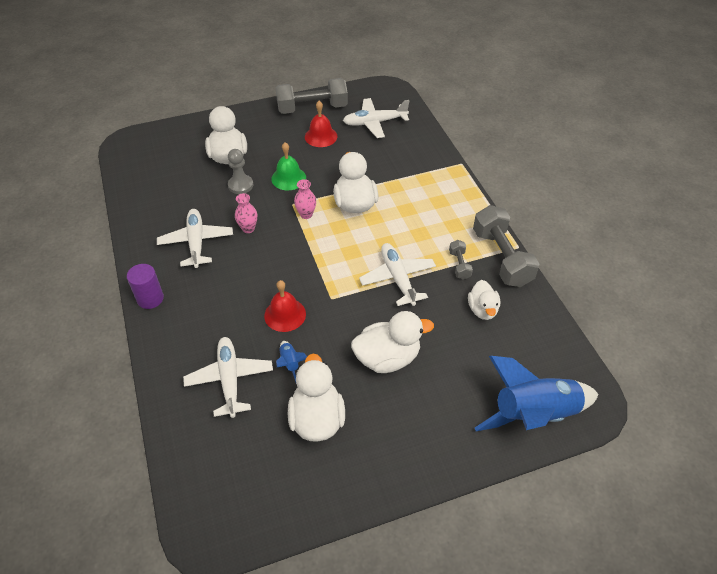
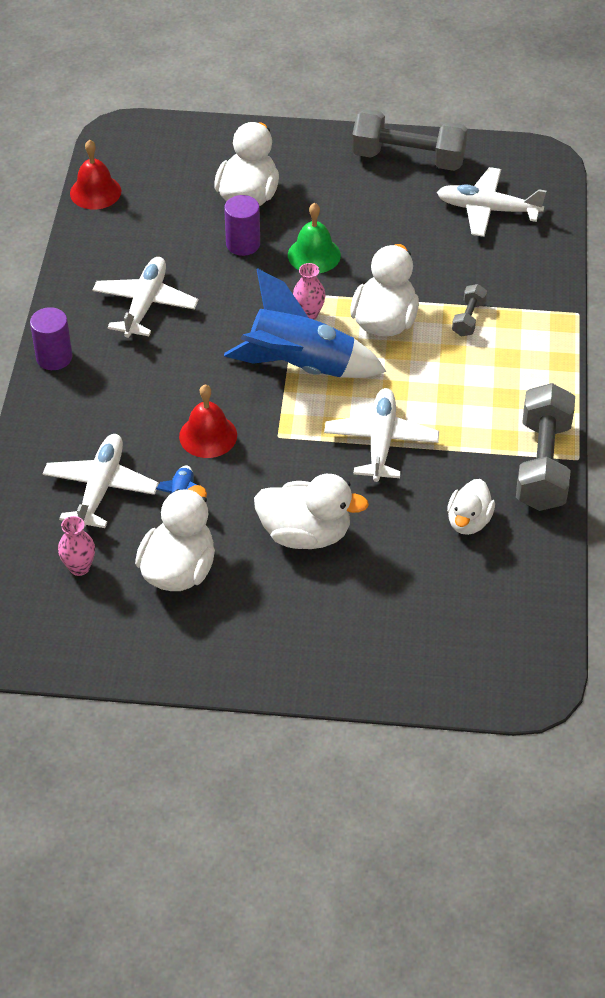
camera: 25 degrees right, 0 degrees up
(240, 185) = (243, 244): grey pawn -> purple cylinder
(248, 228) = (221, 308): pink vase -> pink vase (79, 567)
(321, 136) = (395, 206): red bell -> red bell (95, 192)
(459, 265) = (476, 453): grey dumbbell -> grey dumbbell (468, 318)
(533, 414) = (447, 667): blue rocket -> blue rocket (301, 366)

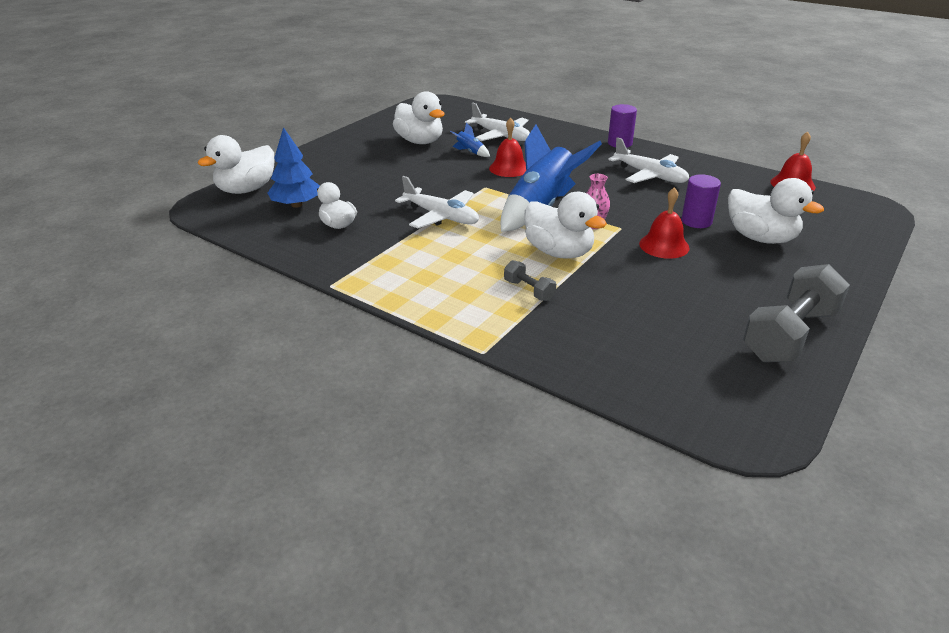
camera: 120 degrees right, 15 degrees down
(79, 567) = (452, 122): pink vase -> none
(305, 534) = (399, 176): white duck -> white duck (247, 189)
(314, 255) = (664, 245): green bell -> red bell
(455, 591) = (296, 205): none -> blue tree
(487, 209) = (677, 355): white plane -> none
(543, 464) = (344, 268): grey dumbbell -> none

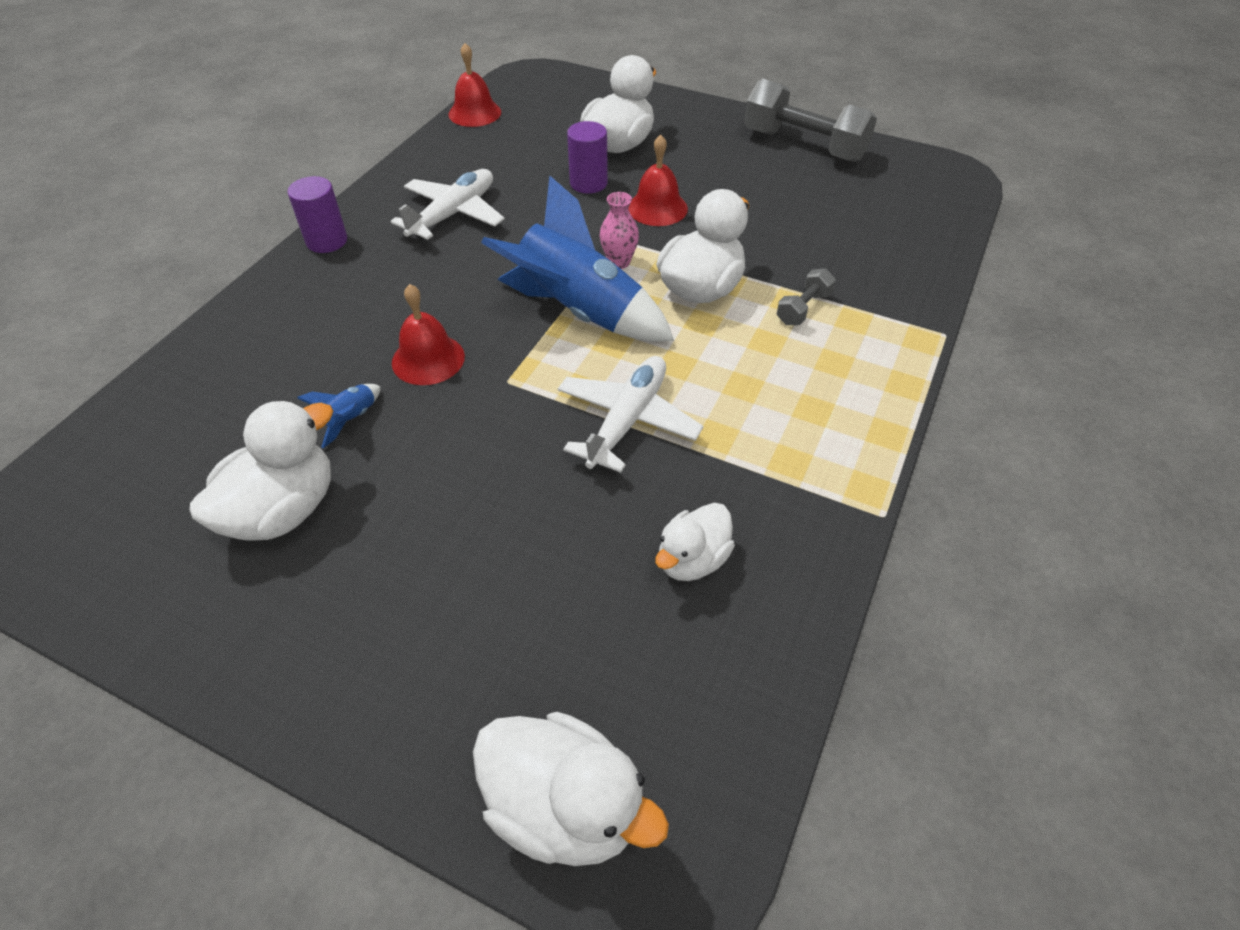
camera: 100 degrees left, 15 degrees up
(296, 205) = (625, 661): blue tree -> none
(501, 136) = (270, 384): white plane -> none

